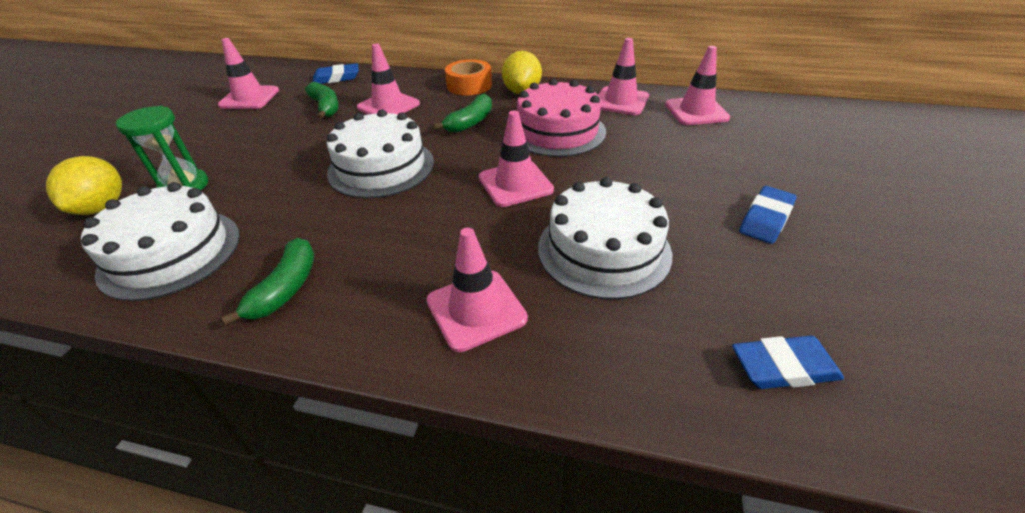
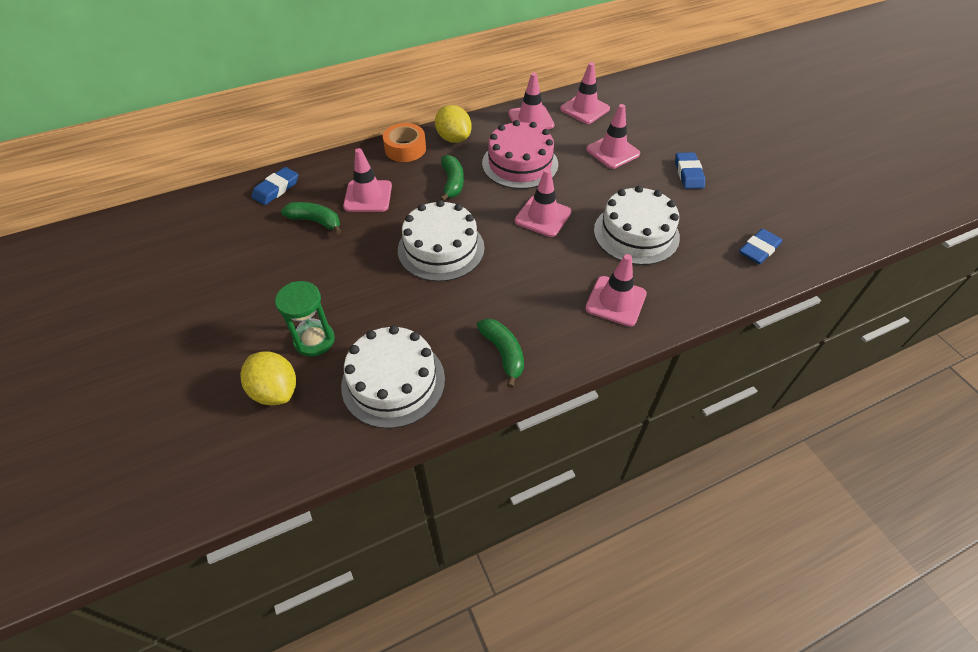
camera: 40 degrees left, 10 degrees up
(249, 98) = (225, 245): pink traffic cone -> pink traffic cone (612, 152)

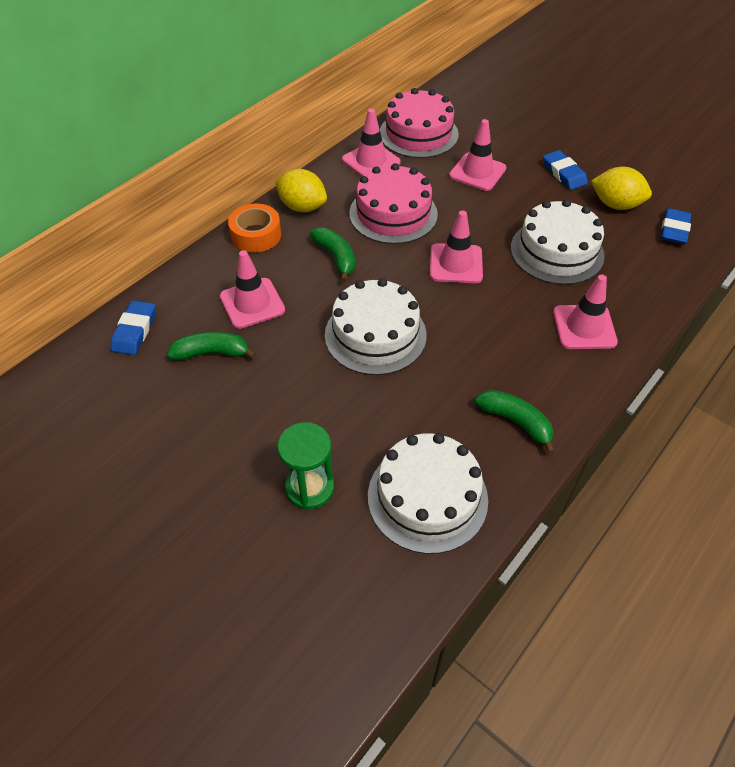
camera: 25 degrees left, 0 degrees up
(275, 390) = (307, 561): yellow lemon -> yellow lemon (616, 205)
(584, 109) = (418, 134): pink traffic cone -> pink cake

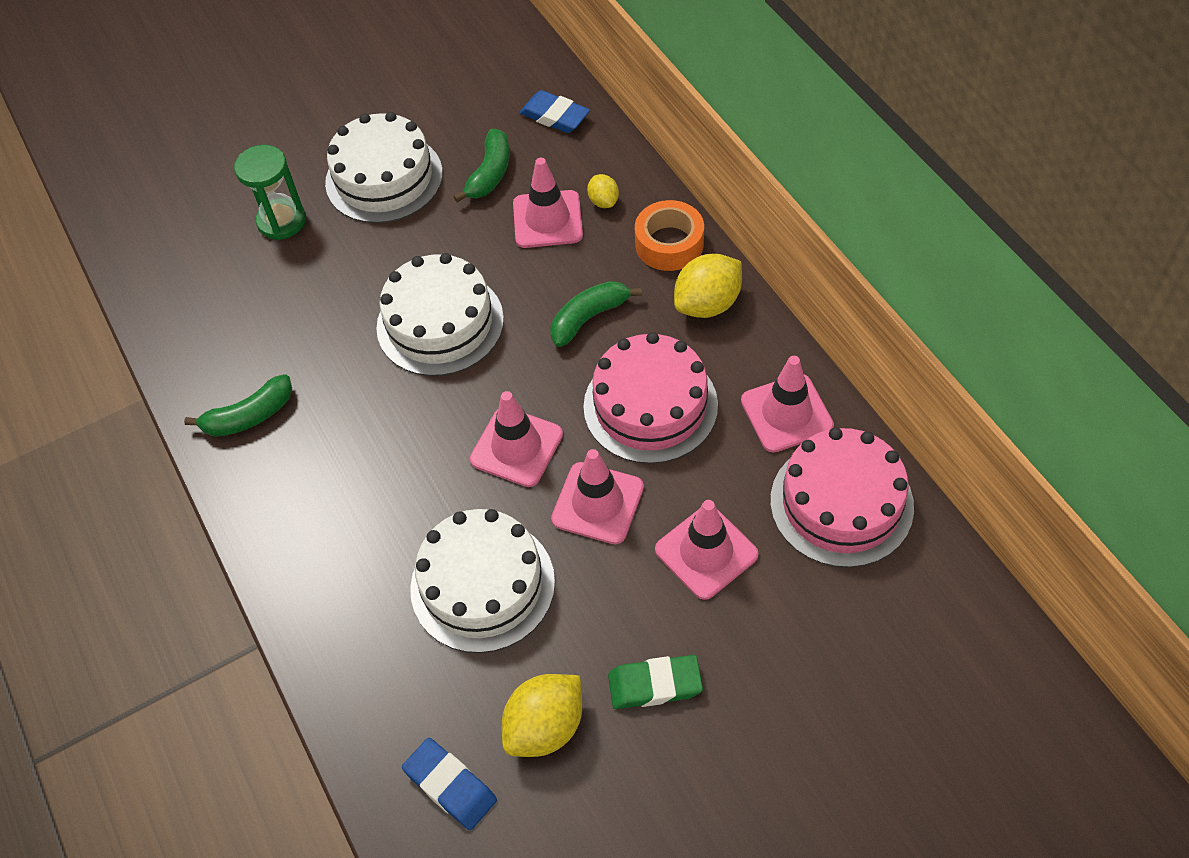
camera: 115 degrees right, 5 degrees up
(224, 277) = (603, 201): none -> yellow lemon
(336, 257) = (589, 317): green banana -> green banana turned 150 degrees clockwise
(427, 497) = (215, 308): white cake -> white cake (384, 178)
(564, 173) = (655, 685): blue eraser -> green eraser
(584, 327) = (335, 551): pink traffic cone -> pink traffic cone (597, 503)

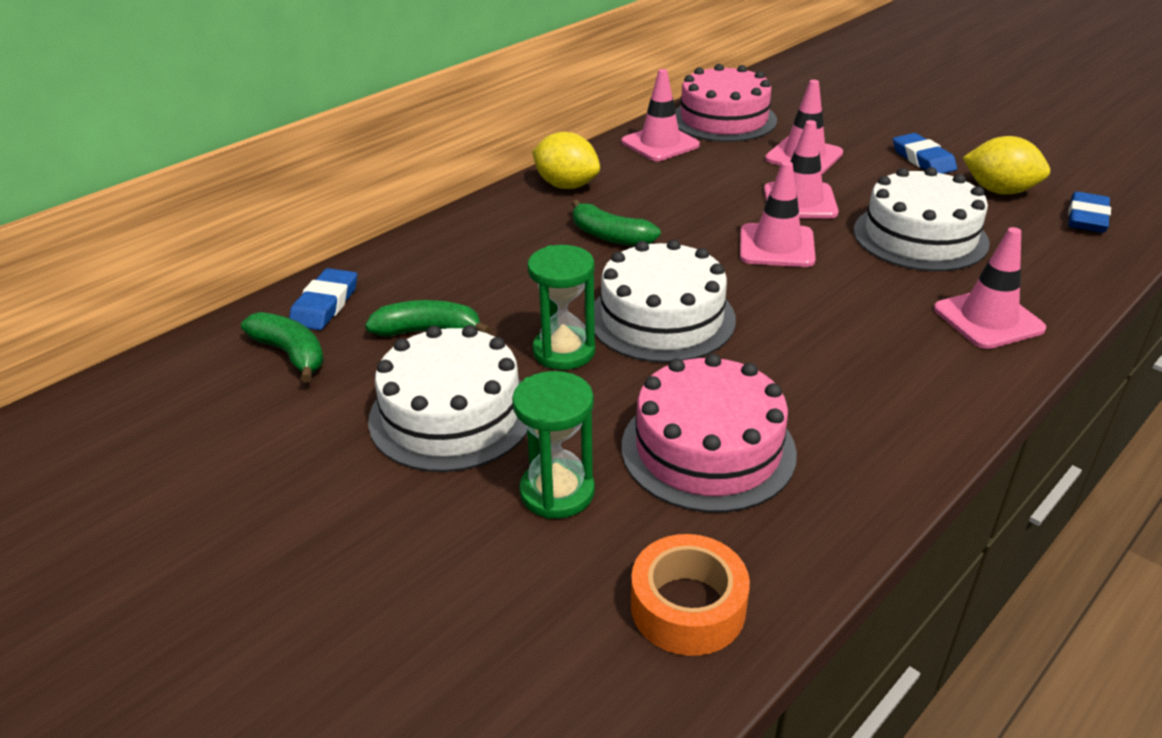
camera: 110 degrees left, 20 degrees down
(249, 416) = (873, 423): green banana -> green banana (291, 354)
(425, 250) = (564, 351): none -> green hourglass
(547, 219) = (490, 280): pink traffic cone -> pink traffic cone (988, 319)
(603, 201) = (455, 253): yellow lemon -> none
(650, 405) = (689, 194): pink cake -> pink cake (708, 449)
(655, 685) = (923, 159): green eraser -> blue eraser
(669, 244) = (502, 211): orange tape -> orange tape (688, 607)

